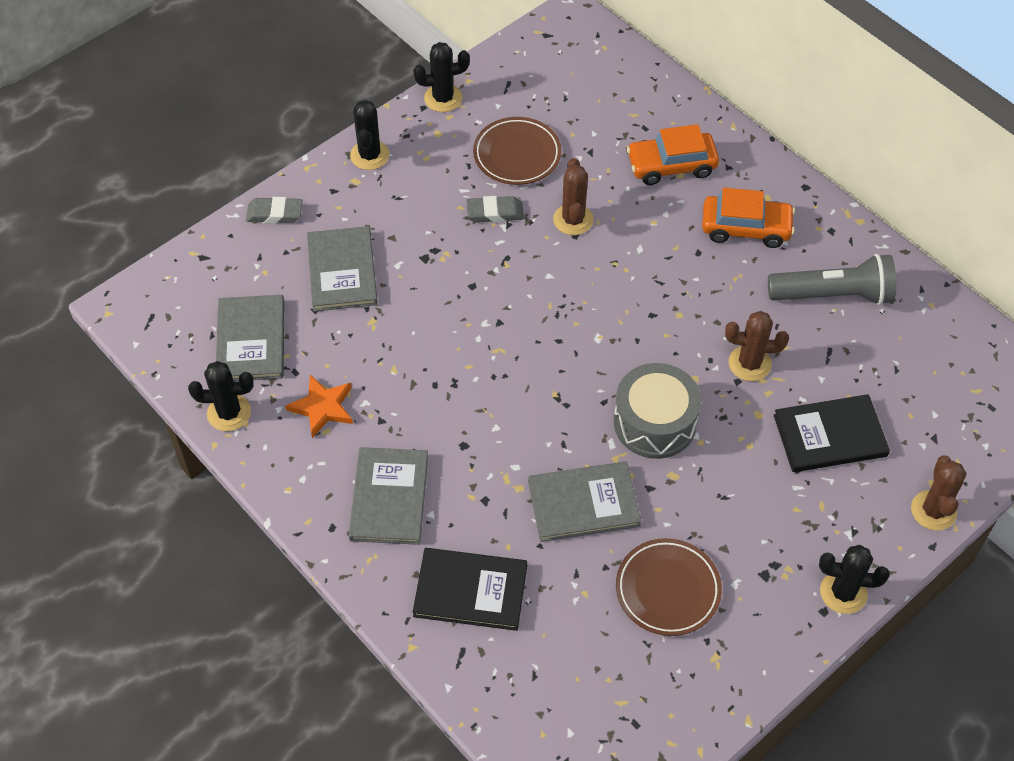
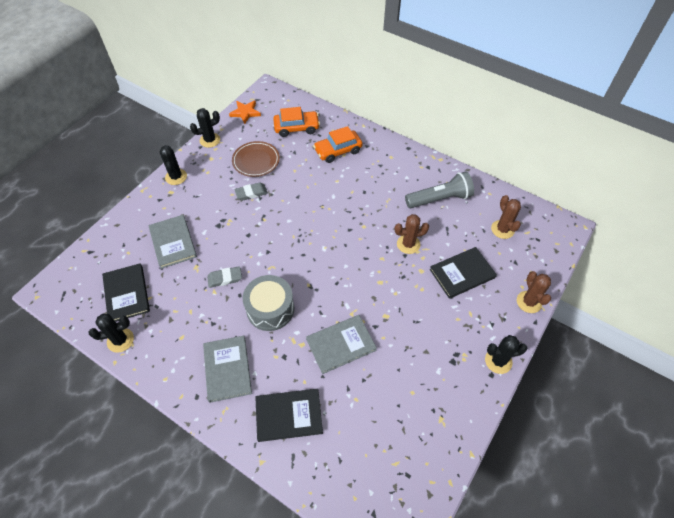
camera: 15 degrees left, 0 degrees up
(251, 340) = (126, 294): grey book -> black book
(275, 213) = (128, 219): grey eraser -> grey eraser (225, 278)
(322, 407) = (176, 324): orange star -> orange star (245, 113)
(573, 220) = (294, 188): brown cactus -> brown cactus (502, 229)
(654, 422) = (367, 288): grey drum -> grey drum (270, 309)
(667, 589) = (402, 384): brown plate -> none
(746, 228) = (385, 174): orange car -> orange car (296, 128)

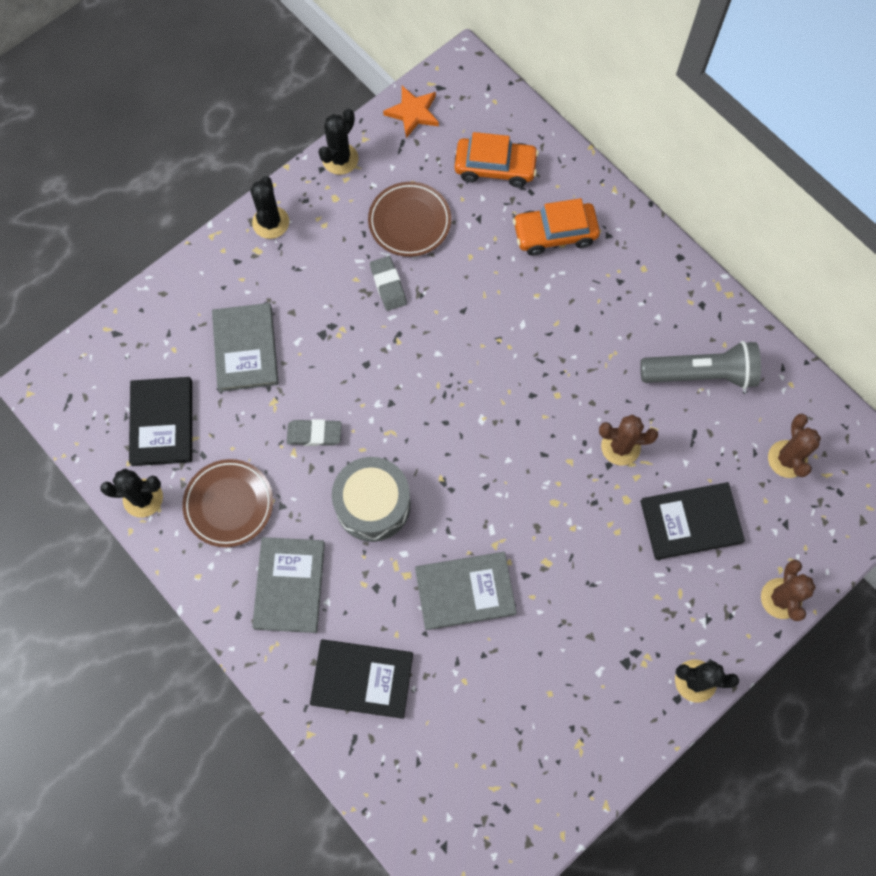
camera: 15 degrees right, 15 degrees up
(178, 330) = (229, 504): none -> brown plate
(210, 140) = (340, 159): black cactus -> black cactus turned 45 degrees counterclockwise
(251, 193) = (388, 285): grey eraser -> grey eraser turned 75 degrees clockwise

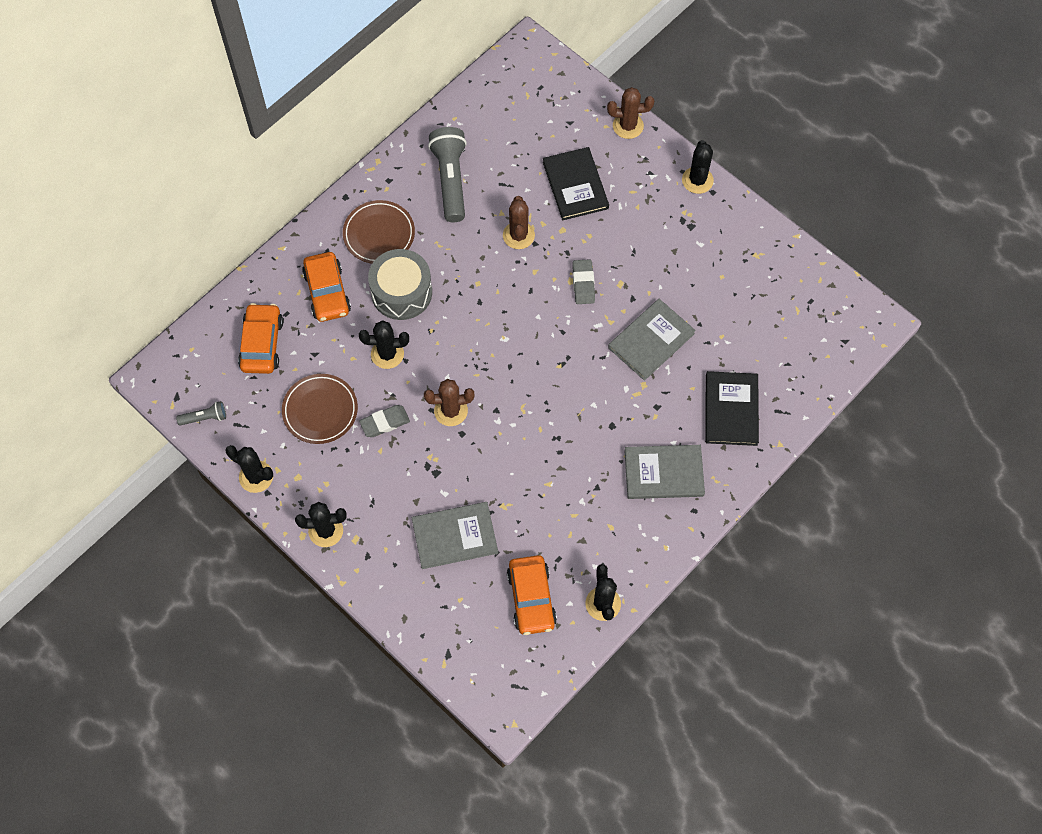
camera: 95 degrees left, 5 degrees down
(162, 422) = (531, 598): black book -> orange car
(229, 504) = (600, 530): brown plate -> brown plate (379, 234)
(314, 434) = (530, 468): grey eraser -> grey eraser (583, 283)
(373, 504) = (587, 416): grey drum -> grey drum (401, 292)
(413, 113) = (205, 418): orange star -> grey flashlight
(465, 591) = (651, 340): grey book -> grey book turned 60 degrees clockwise
(472, 292) = (387, 354): none -> black cactus
(787, 459) = (517, 121): brown cactus -> brown cactus (451, 411)

